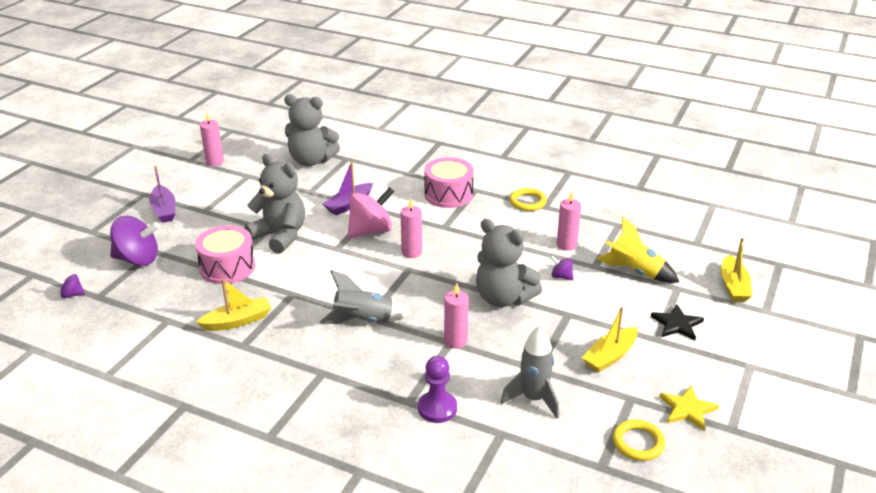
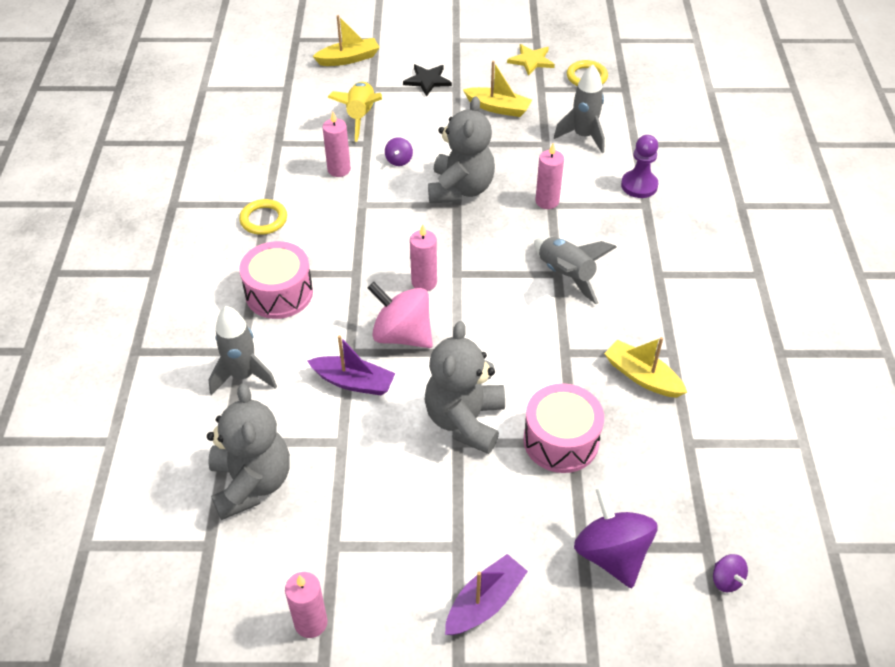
camera: 115 degrees left, 15 degrees up
(389, 171) = (243, 376): none -> grey rocket

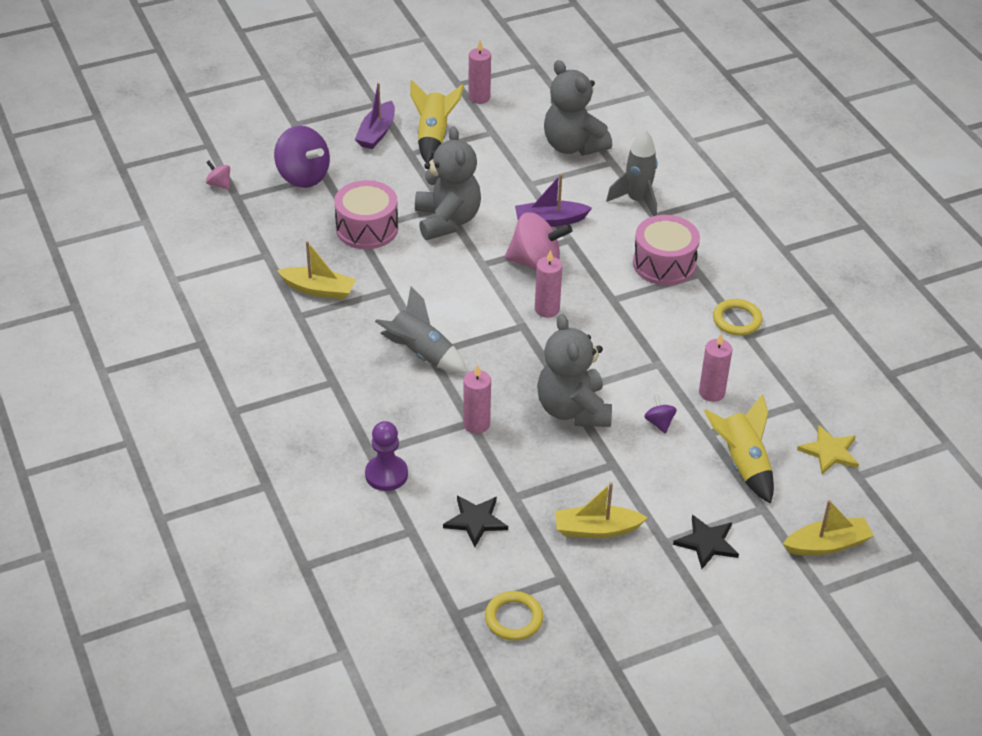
camera: 155 degrees right, 5 degrees down
(348, 59) = (827, 545): yellow boat -> yellow boat turned 150 degrees counterclockwise
(413, 565) = (433, 137): none -> yellow rocket
(531, 61) = (599, 623): yellow star -> yellow star (829, 452)
(583, 136) = (475, 521): grey rocket -> black star
(726, 580) = (219, 184): purple spinning top -> pink spinning top

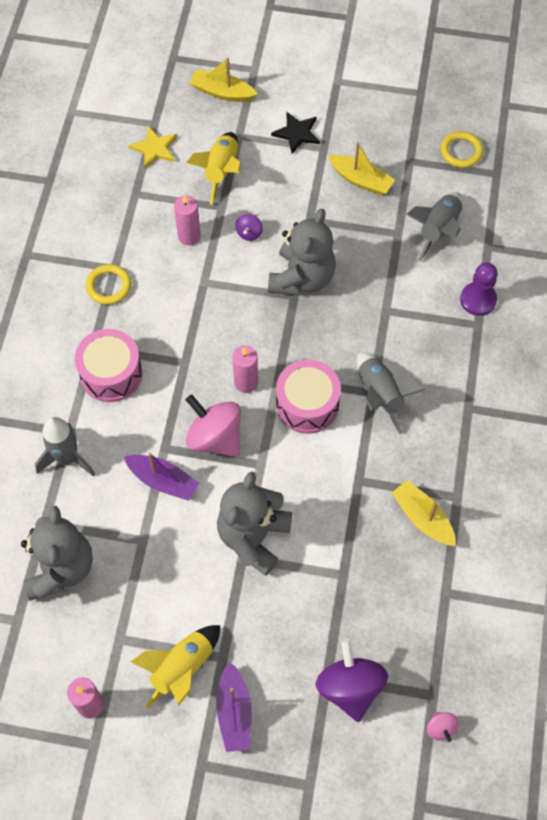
camera: 145 degrees left, 20 degrees up
(367, 228) = (333, 571): pink drum -> pink drum (307, 404)
(376, 133) = (234, 712): purple boat -> purple boat turned 120 degrees clockwise
(475, 521) = (438, 230): black star -> grey rocket
(476, 424) = (382, 305): pink candle -> none

